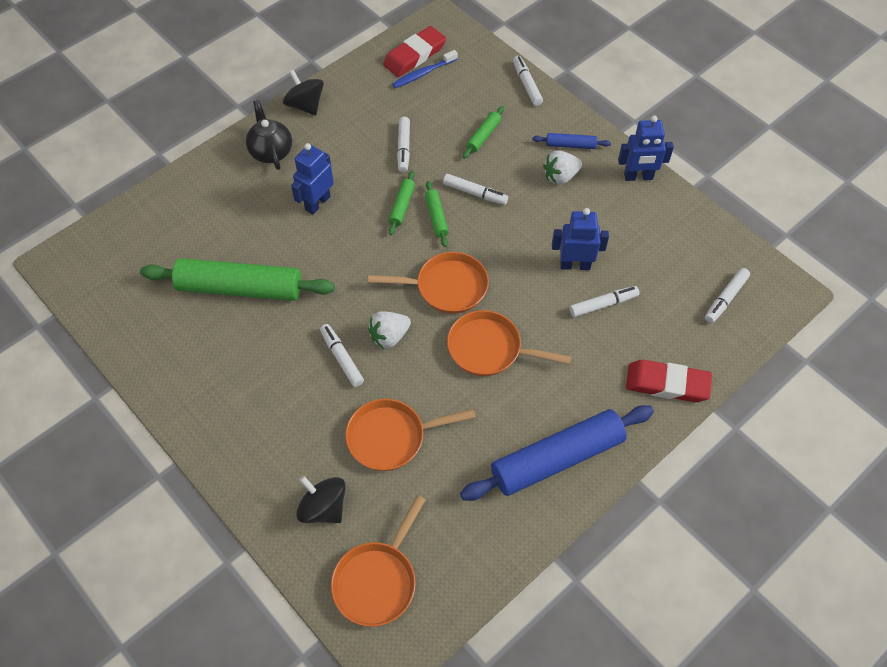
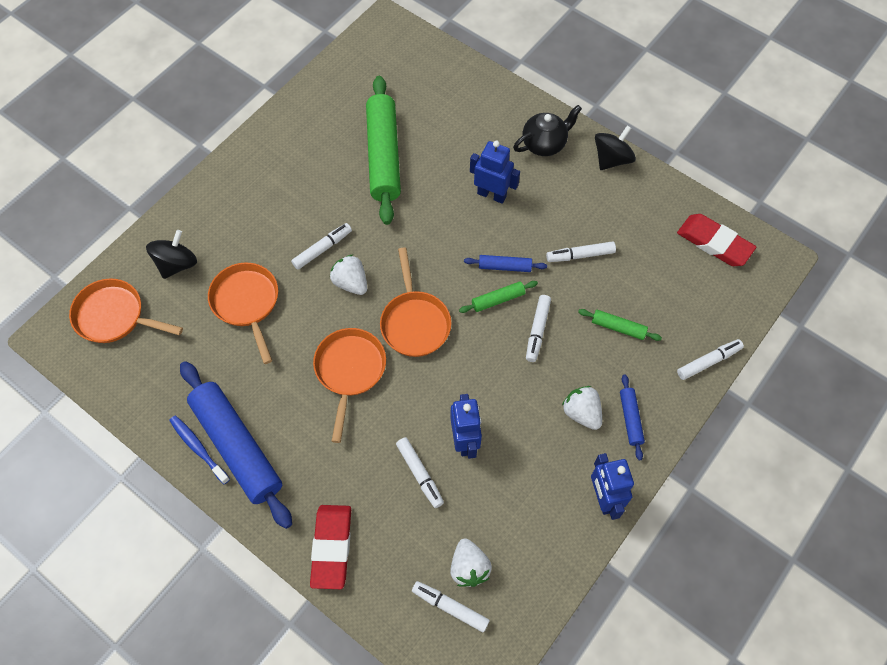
camera: 80 degrees right, 5 degrees up
(402, 206) = (504, 266): green rolling pin -> blue rolling pin
(423, 73) = (690, 255): blue toothbrush -> blue toothbrush (198, 448)
(692, 280) = (469, 567): none -> white strawberry

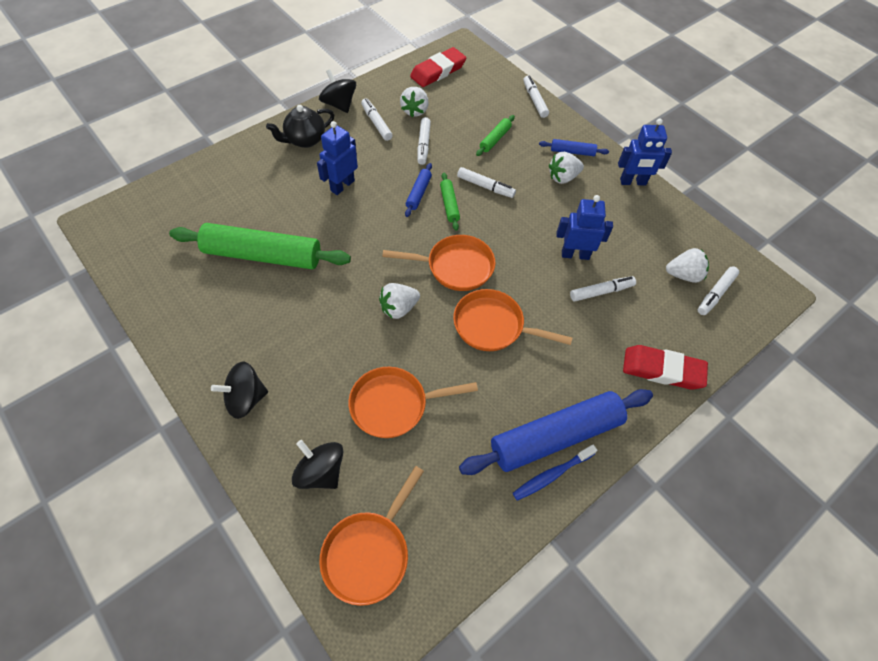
camera: 80 degrees left, 5 degrees down
(233, 191) = (246, 399): none -> black spinning top
(322, 249) = (352, 325): white marker -> white marker (376, 123)
(544, 144) = (305, 140): black teapot -> black teapot turned 105 degrees counterclockwise
(633, 234) = (415, 110): none -> white strawberry

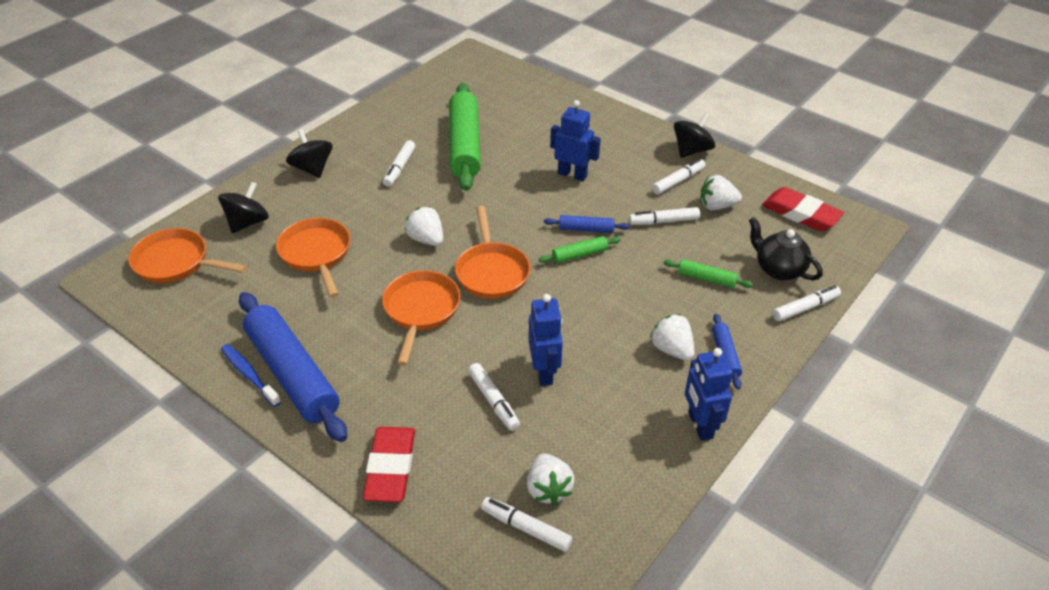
camera: 80 degrees right, 15 degrees down
(305, 140) = (624, 139): black teapot -> black teapot (778, 269)
(485, 186) = (621, 280): white marker -> white marker (399, 168)

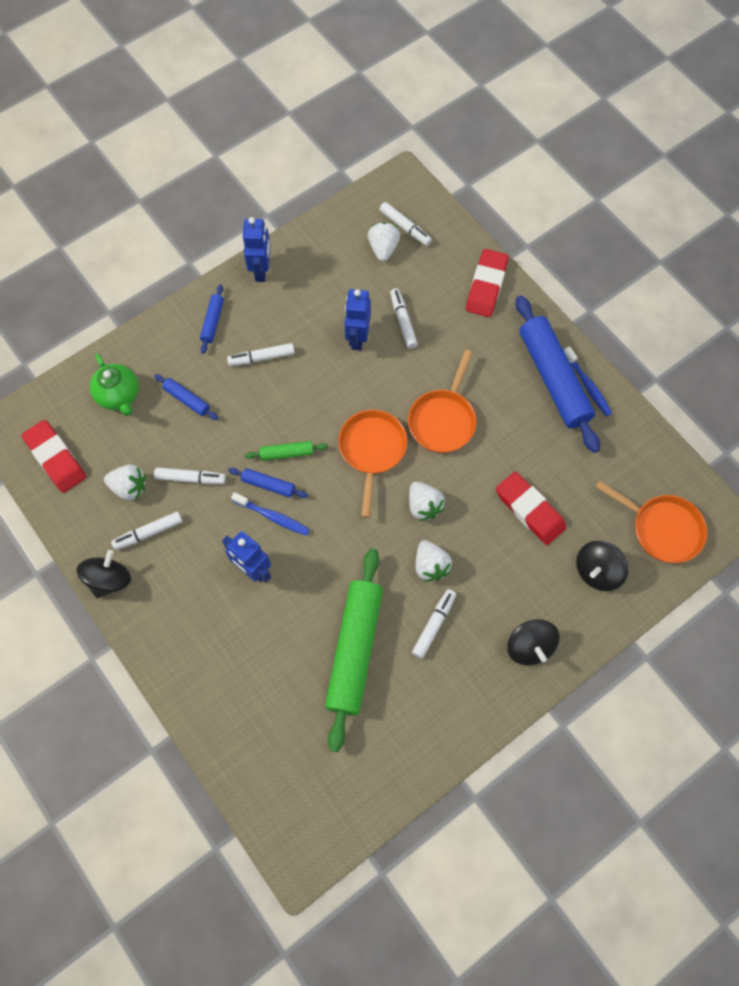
camera: 165 degrees left, 25 degrees up
(316, 254) = (529, 510): orange pan -> red eraser
(571, 209) = (273, 517): none -> blue toothbrush
(671, 349) = (251, 336): white strawberry -> white strawberry (430, 565)
(691, 150) = (109, 579): black spinning top -> black spinning top turned 150 degrees clockwise
(706, 279) = (187, 400): green rolling pin -> blue rolling pin
(778, 269) = (119, 396): black teapot -> green teapot
(805, 308) = (123, 351): white marker -> white marker (261, 358)

